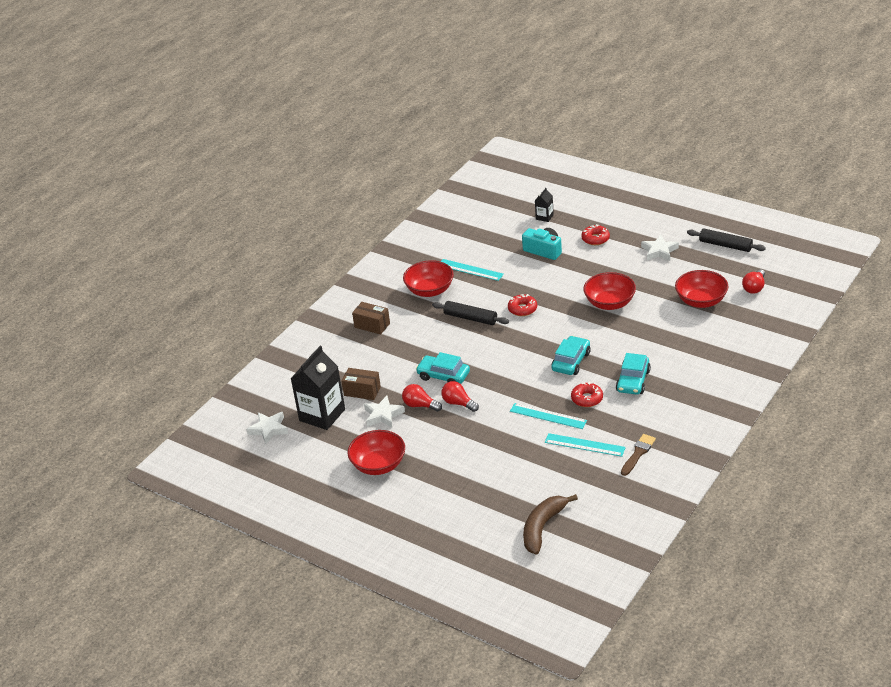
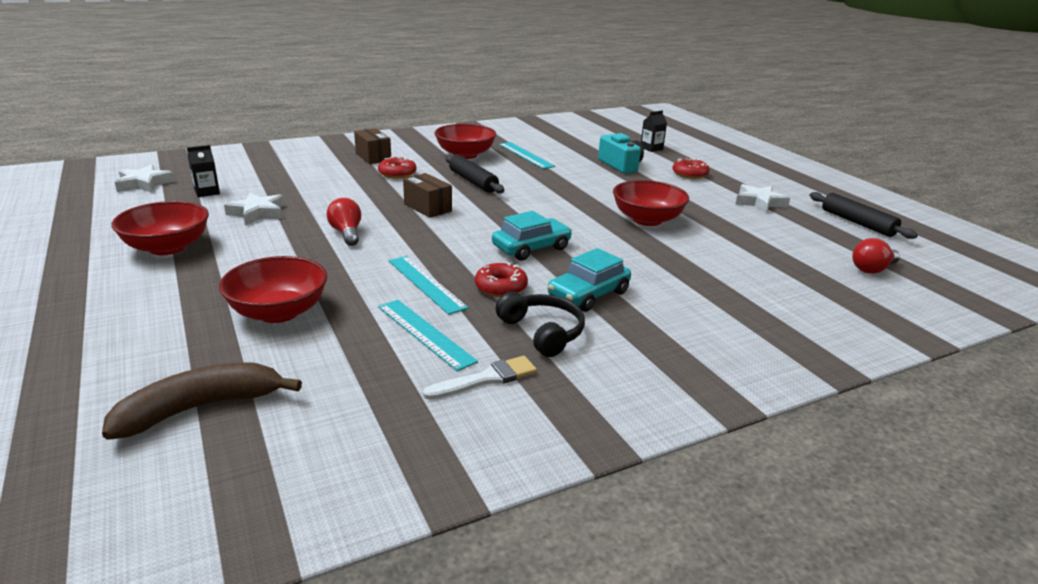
camera: 25 degrees right, 10 degrees down
(322, 415) = (207, 192): black carton -> black carton, size x0.47
(362, 391) = (276, 191): brown box -> brown box (428, 207)
(420, 405) = (306, 220): red light bulb -> none
(443, 376) = (372, 208): turquoise car -> none
(522, 309) = (538, 193): red donut -> red donut (397, 174)
(635, 416) = (543, 332): none -> black headphones
(638, 453) = (486, 379): brown brush -> white brush
(701, 301) = (776, 256): red bowl -> red bowl (279, 312)

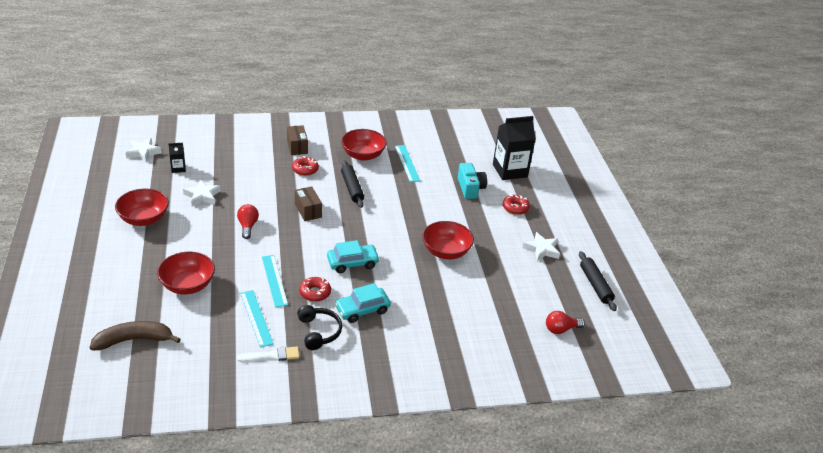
camera: 15 degrees right, 10 degrees up
(651, 148) = (510, 171): black carton -> black carton, size x2.15

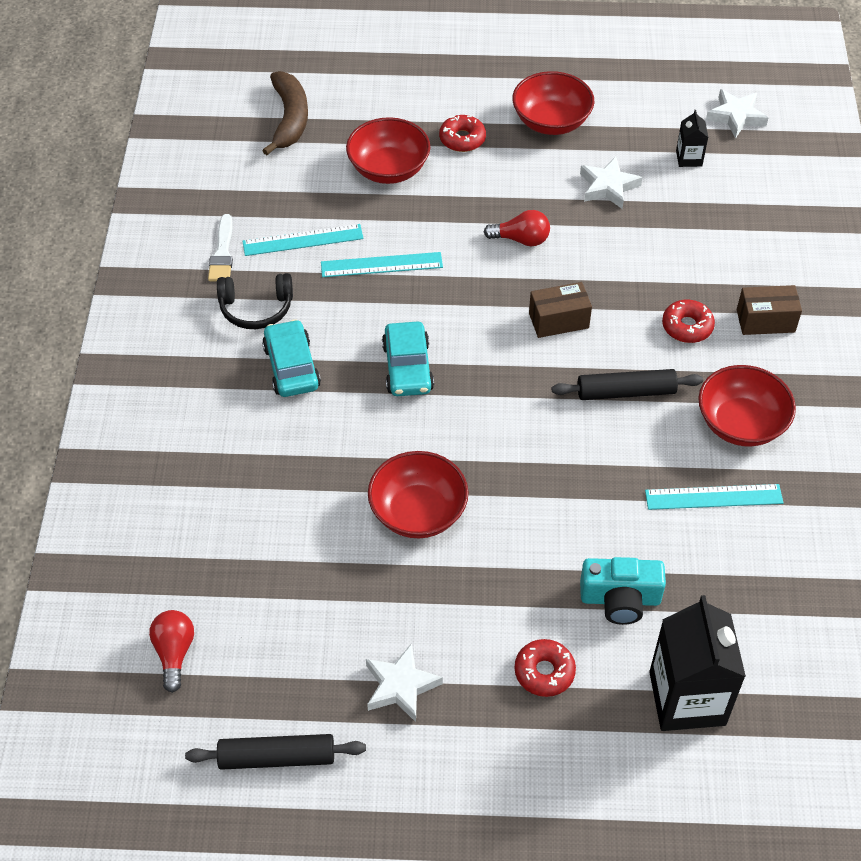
camera: 105 degrees right, 15 degrees up
(315, 293) = (343, 311): red donut -> red donut (462, 139)

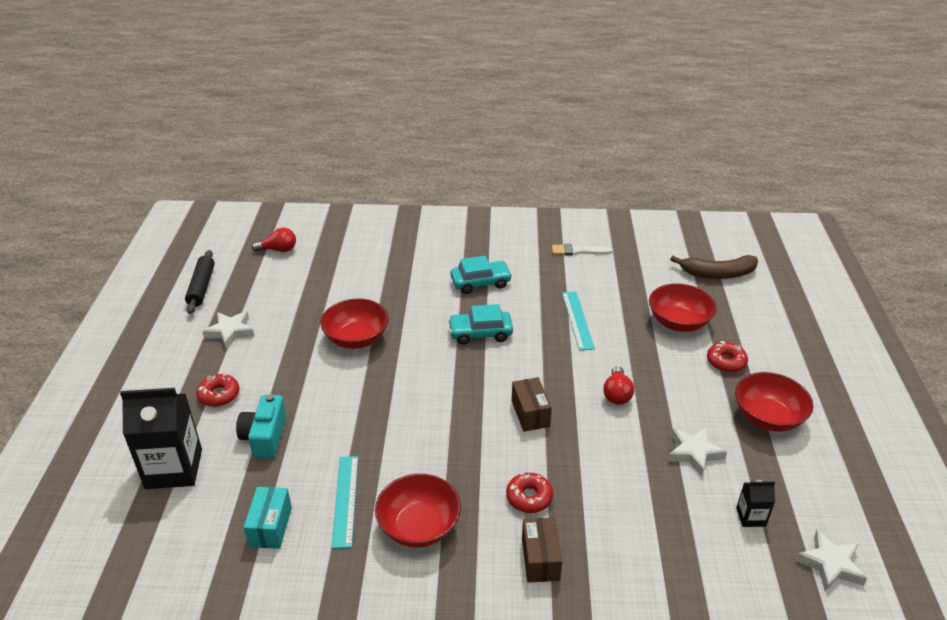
camera: 90 degrees right, 15 degrees down
(256, 308) = (530, 266): black headphones -> none
(303, 240) = (595, 284): turquoise ruler -> none
(626, 392) = (456, 451): black rolling pin -> none
(763, 569) = (270, 527): none -> turquoise box

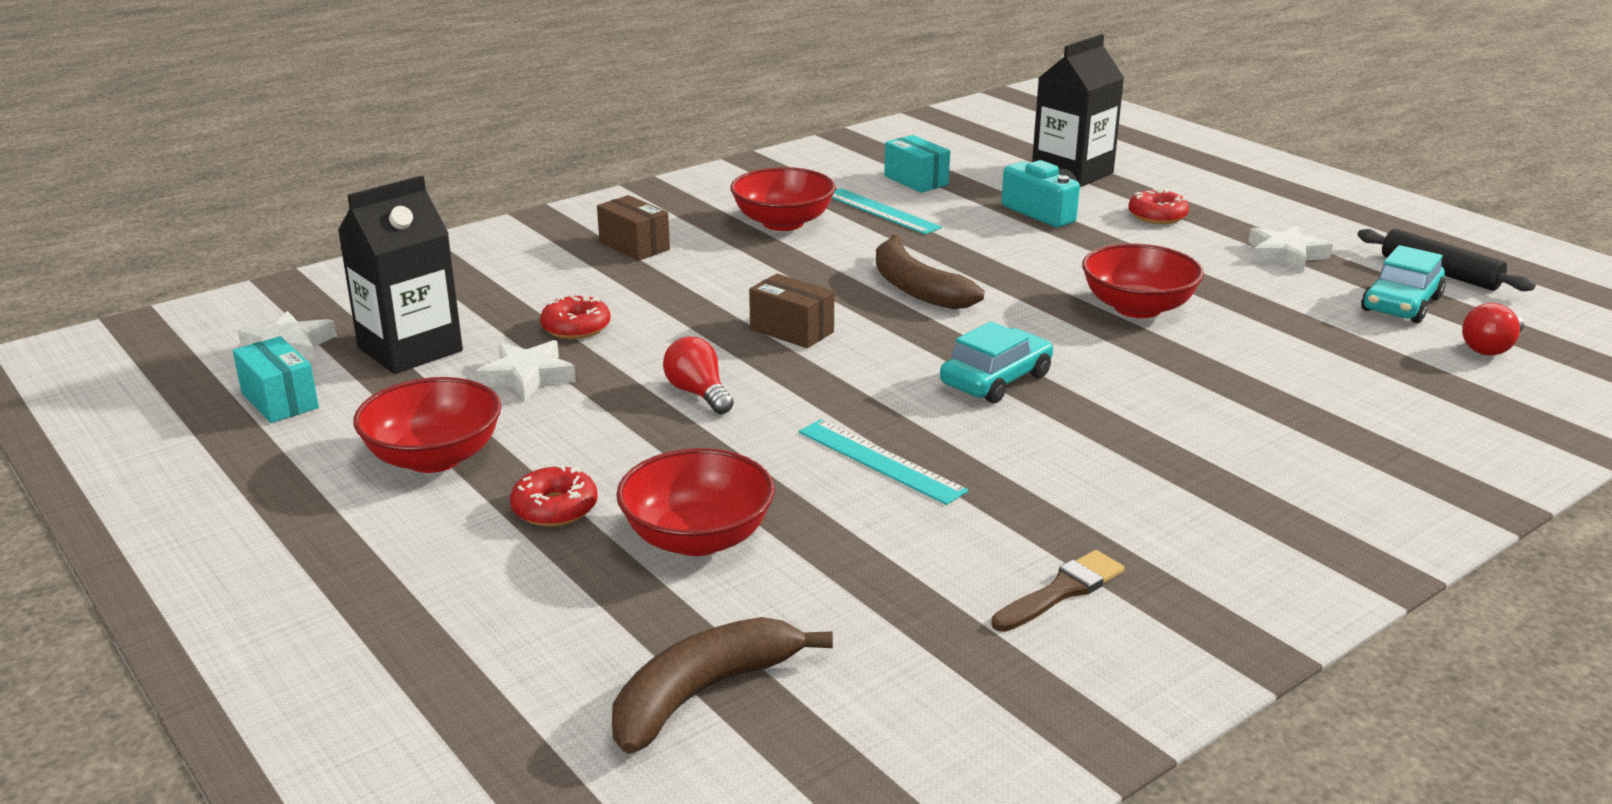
camera: 140 degrees right, 10 degrees down
(431, 410) = (916, 289): none -> brown banana
(480, 282) = (1123, 444): turquoise car -> turquoise car (1401, 304)
(529, 497) = (698, 273): red donut -> red donut (576, 327)
(578, 251) = (1061, 591): white brush -> brown brush
(751, 517) = (410, 349): black carton -> black carton, size x2.15
(842, 507) = (279, 400): none -> turquoise box

